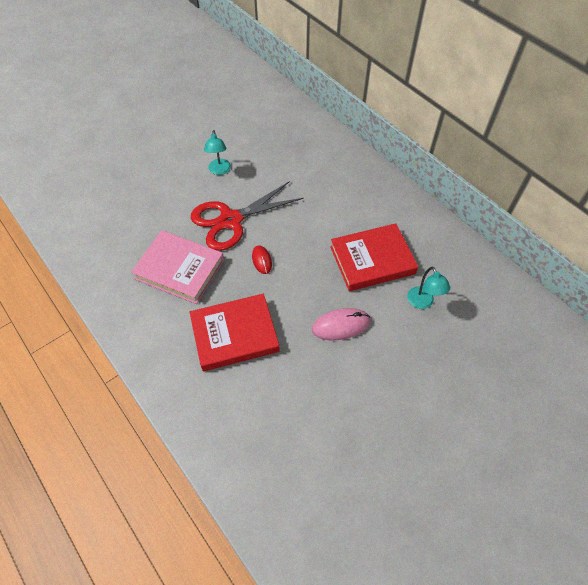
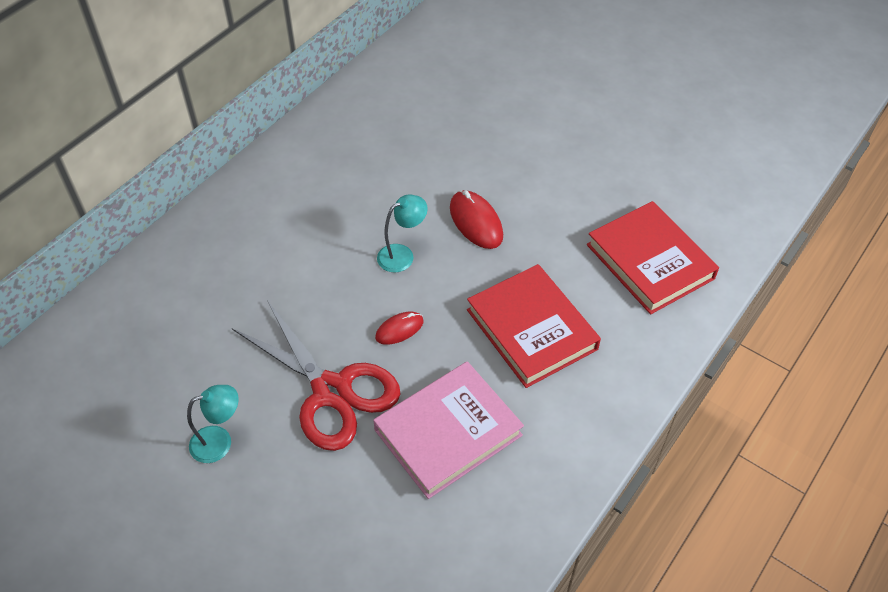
camera: 105 degrees left, 5 degrees down
(180, 269) = (448, 432): pink book -> pink book turned 45 degrees clockwise
(341, 325) = (476, 222): pink mouse -> red mouse
(372, 260) = (363, 206): red book -> red book (650, 261)
(422, 303) = (415, 151): turquoise lamp -> turquoise lamp (402, 255)

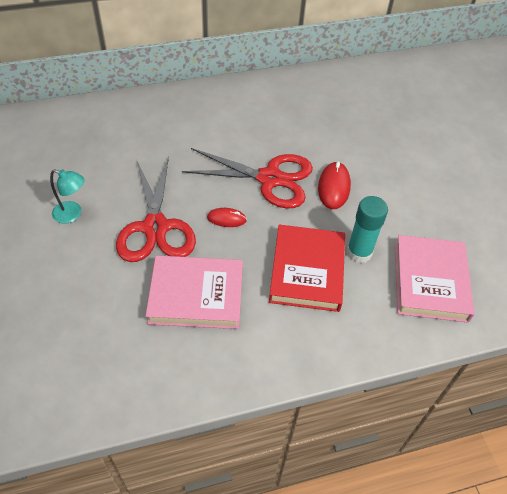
camera: 35 degrees right, 0 degrees up
(402, 255) = (270, 179): turquoise lamp -> red scissors
(562, 276) = (359, 252): none -> turquoise glue stick
(650, 261) = (430, 281): red book -> pink book

